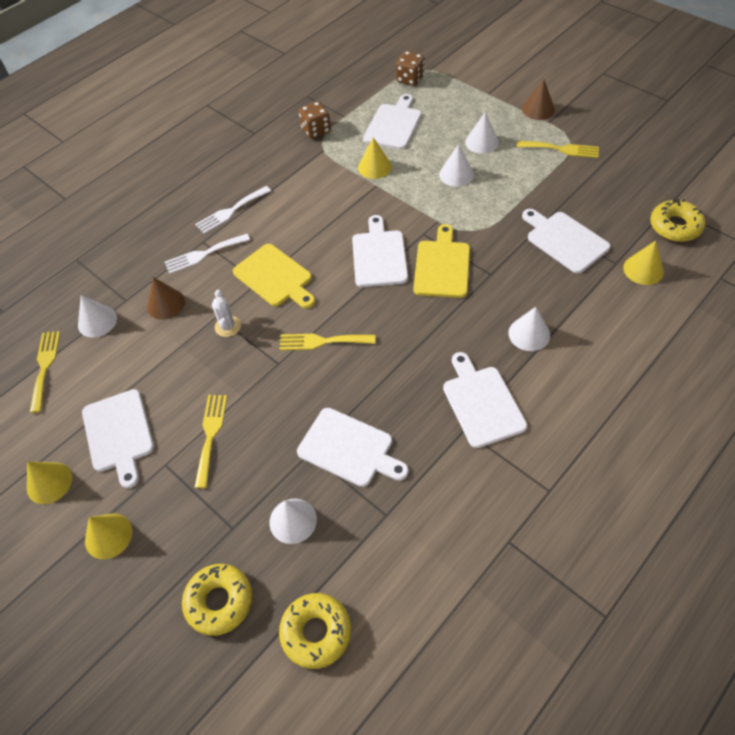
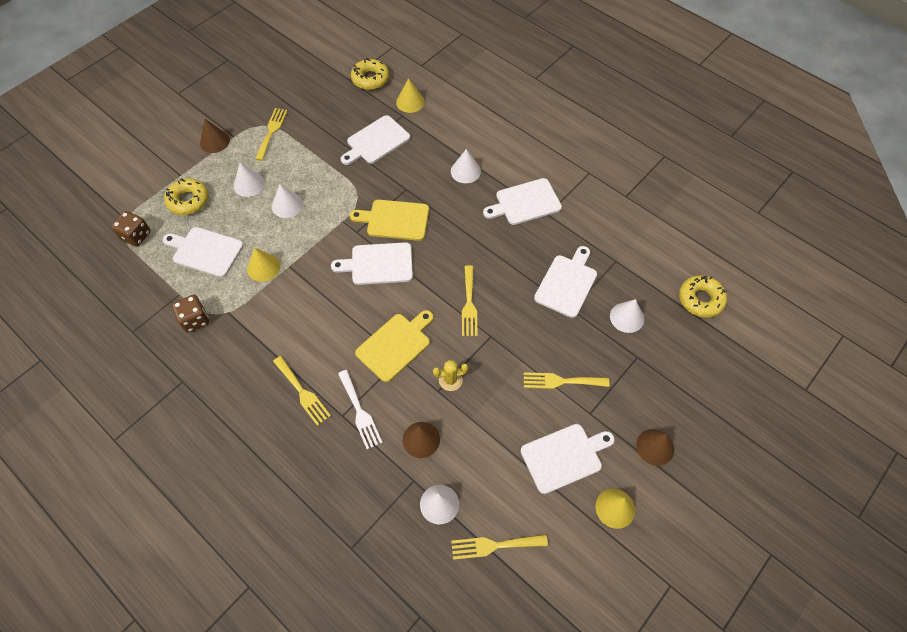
camera: 95 degrees left, 5 degrees up
(108, 536) = (655, 447): yellow cone -> brown cone
(219, 601) = (691, 360): yellow donut -> yellow donut (188, 201)
(228, 326) = (450, 380): white cactus -> yellow cactus
(231, 211) = (302, 393): white fork -> yellow fork

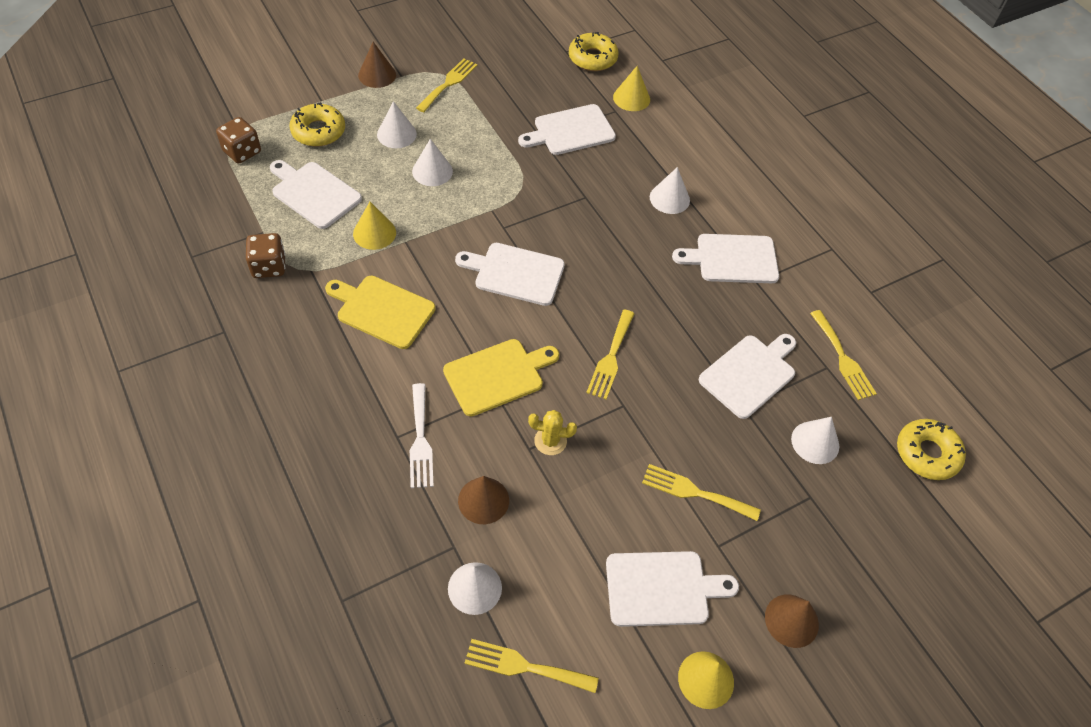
camera: 15 degrees right, 5 degrees down
(302, 393) = (360, 393): yellow fork -> yellow fork (843, 358)
(395, 220) = (557, 228): yellow cutting board -> yellow cutting board (382, 310)

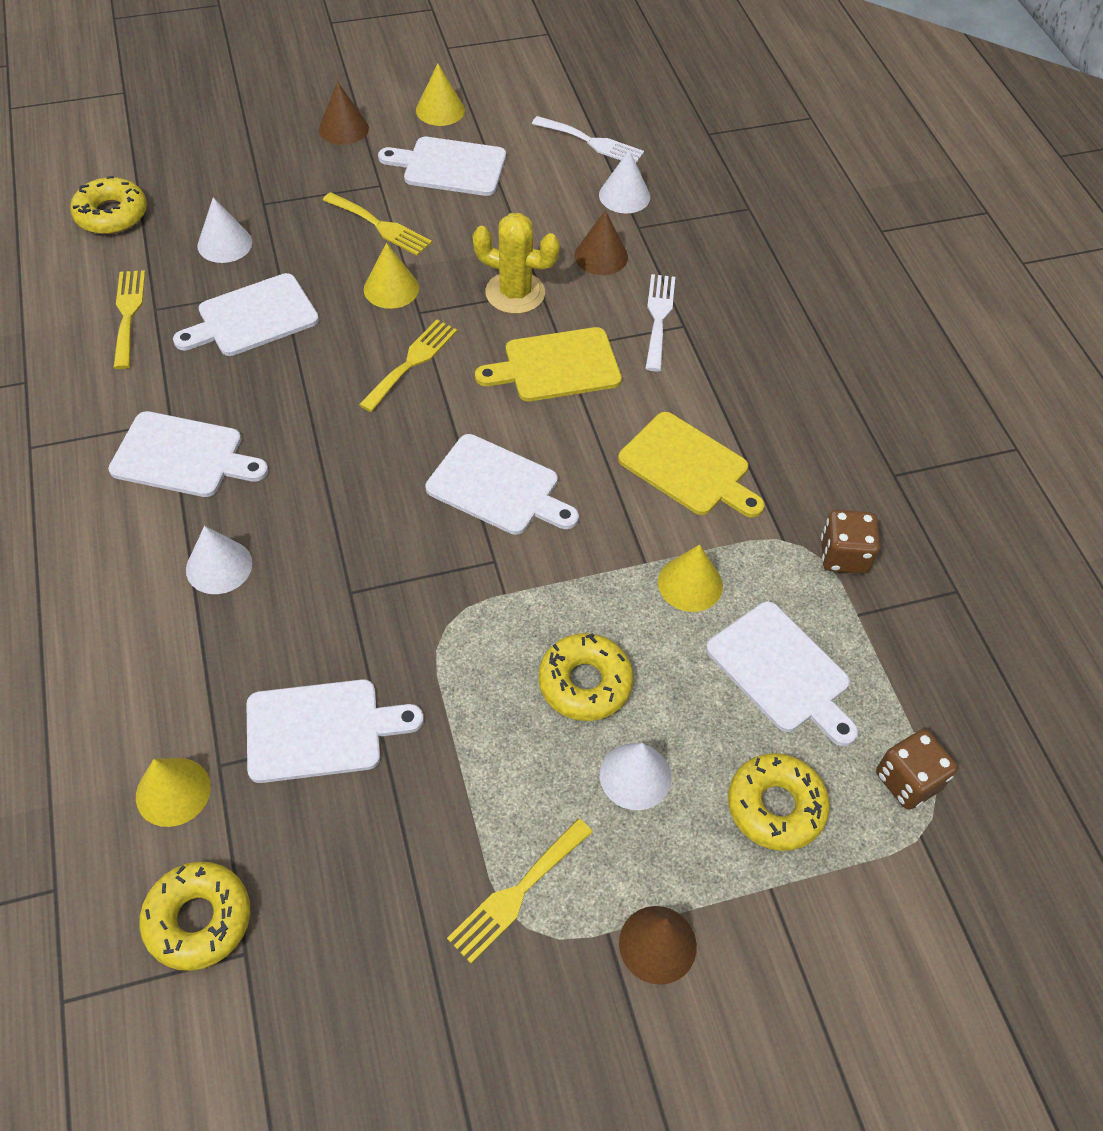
camera: 165 degrees left, 0 degrees up
(432, 171) = (585, 683): white cone -> yellow donut
(524, 666) = (592, 142): yellow fork -> white fork
(550, 441) = (515, 293): yellow cactus -> yellow cactus, size x1.62
(655, 424) = (391, 288): none -> yellow cone

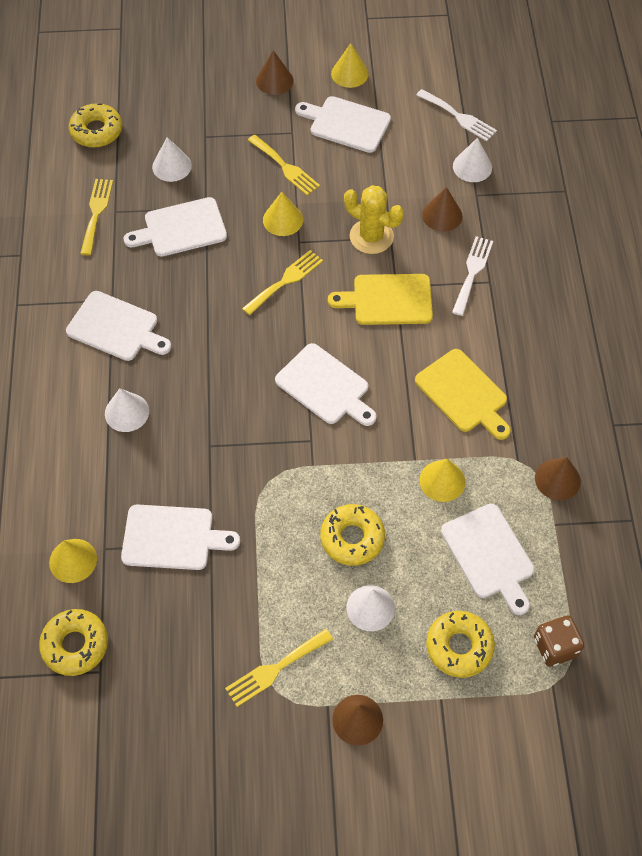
camera: 15 degrees right, 5 degrees up
(843, 555) = (557, 479): brown dice -> brown cone

